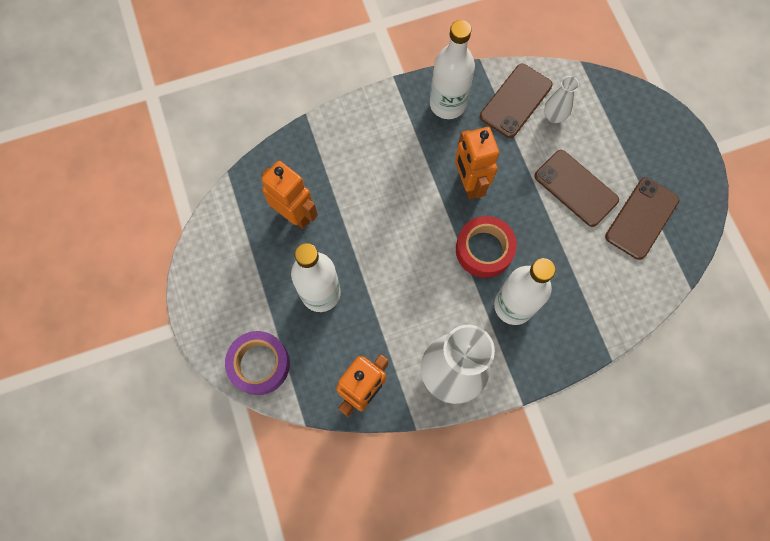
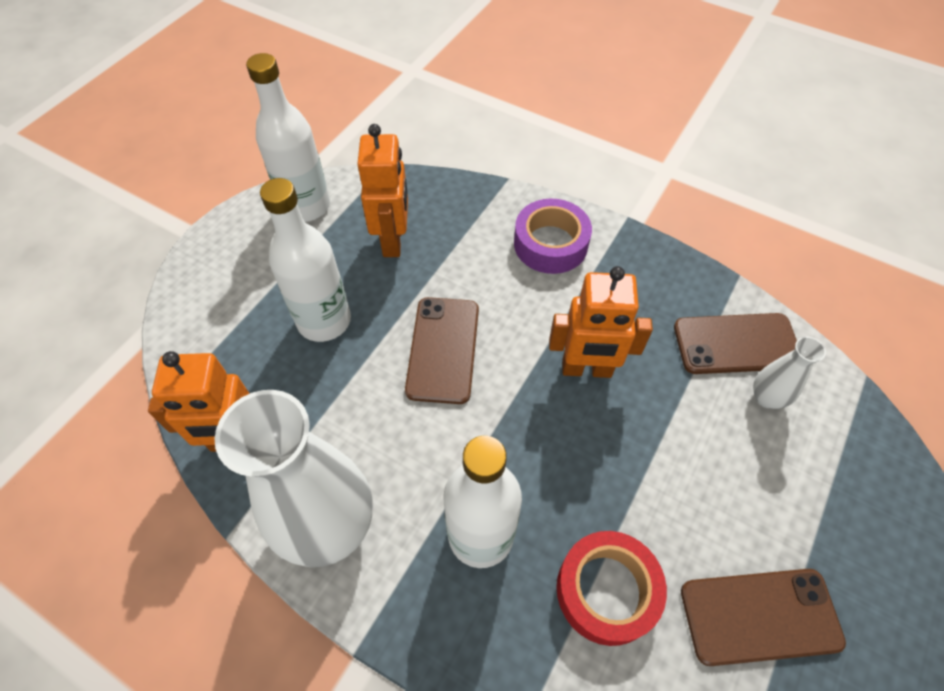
camera: 50 degrees right, 15 degrees down
(259, 364) = (199, 323): purple tape -> purple tape (550, 244)
(447, 104) = (654, 283): white bottle -> white bottle (306, 206)
(469, 183) = (586, 369): orange robot -> orange robot turned 120 degrees counterclockwise
(484, 250) = (522, 445): red tape -> red tape (606, 590)
(576, 188) = (707, 493): brown phone -> brown phone (443, 349)

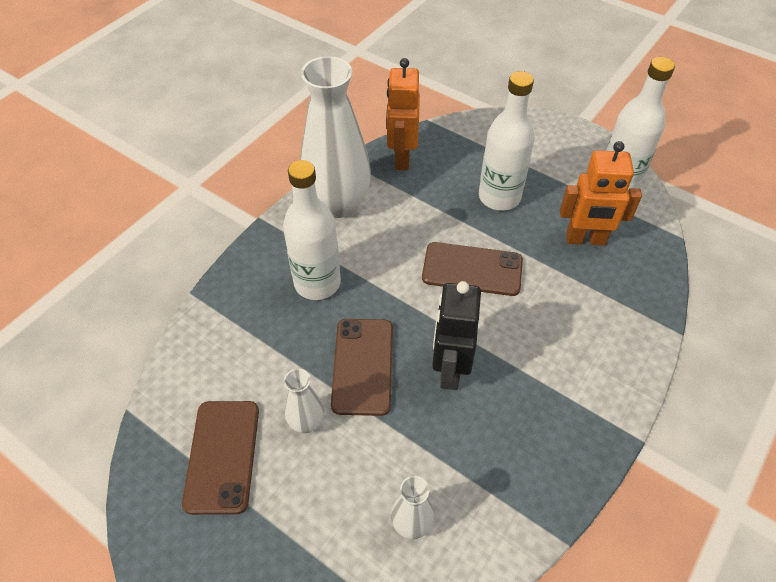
camera: 95 degrees right, 5 degrees down
(550, 244) = (594, 360): purple tape -> none
(586, 369) = (449, 370): orange robot -> black robot
(606, 590) = (264, 354): red tape -> none
(688, 518) = (306, 422): none -> white vase
(736, 344) = (475, 512): brown phone -> brown phone (363, 366)

